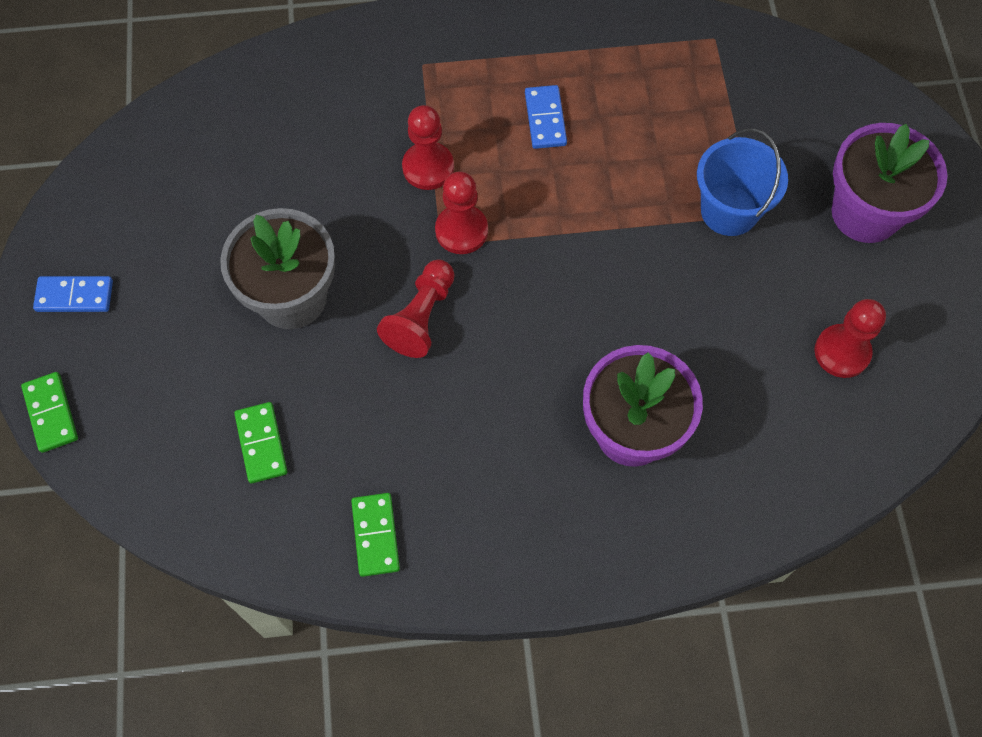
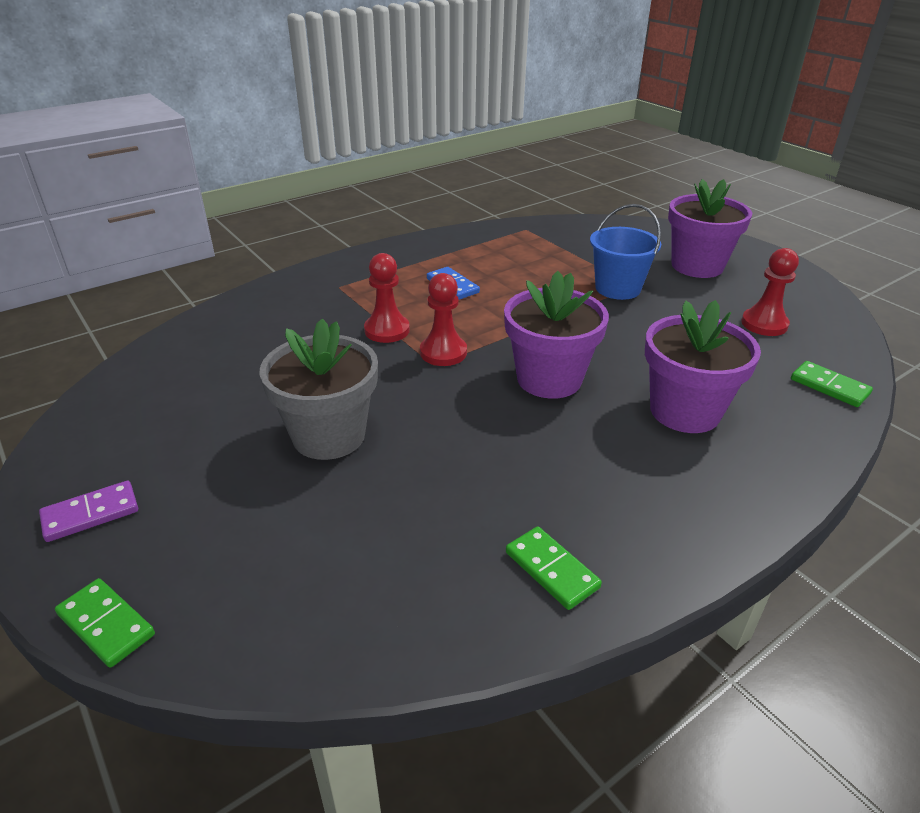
camera: 30 degrees left, 30 degrees down
(74, 296) = (91, 514): blue domino -> purple domino
(261, 443) = (377, 548): green domino -> green domino (829, 386)
(421, 317) = (455, 408): red pawn -> none
(537, 321) = (549, 379): none -> purple flower pot

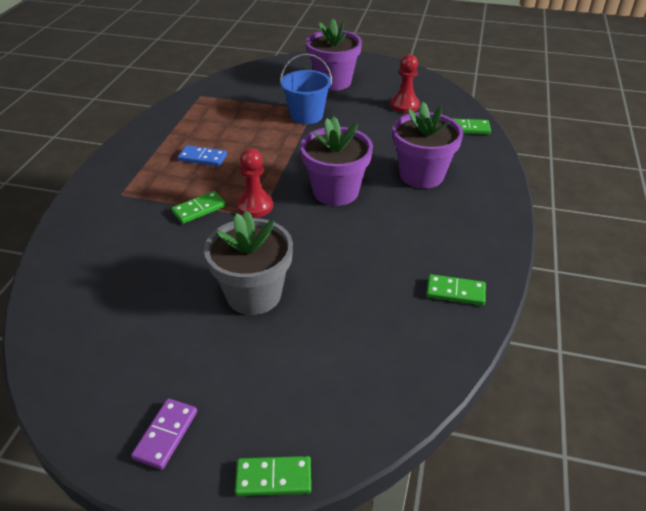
camera: 40 degrees left, 5 degrees up
(387, 330) = (199, 209): red pawn -> green domino

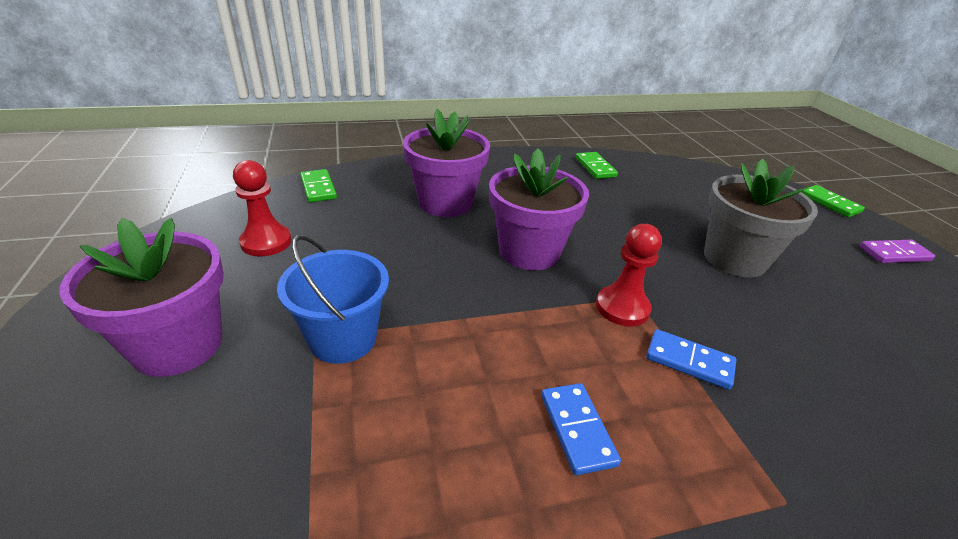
camera: 120 degrees left, 5 degrees down
(199, 209) = (689, 361): green domino -> blue domino

